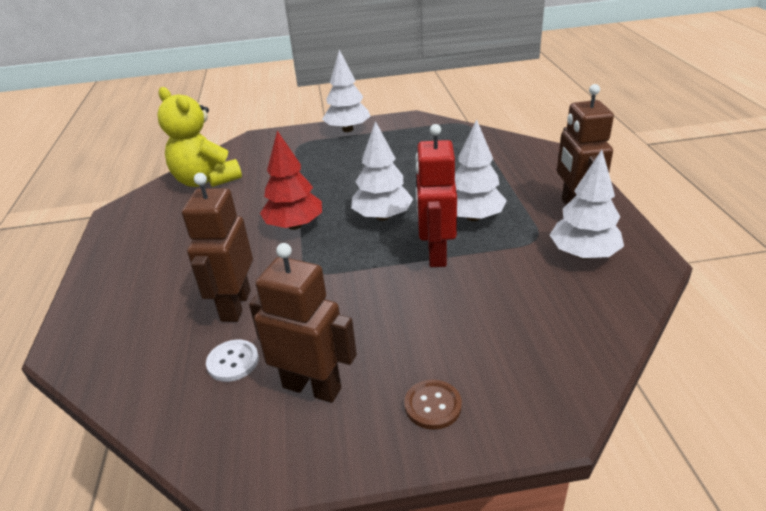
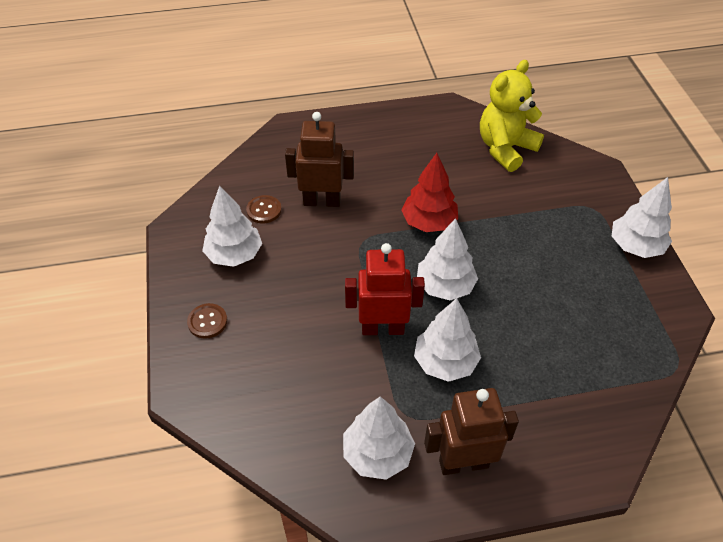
camera: 85 degrees right, 15 degrees up
(233, 362) = (264, 210): white button -> brown button
(312, 387) = (234, 255): brown robot -> white tree

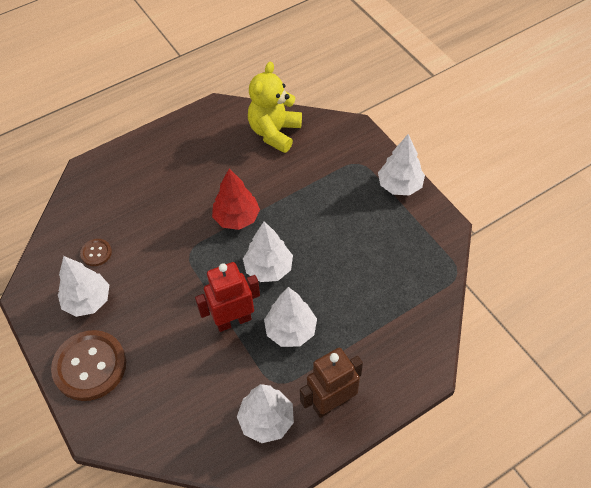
camera: 20 degrees left, 5 degrees up
(207, 322) = (90, 366): brown button -> brown button, size x2.15
(322, 201) = (142, 229): brown robot -> none

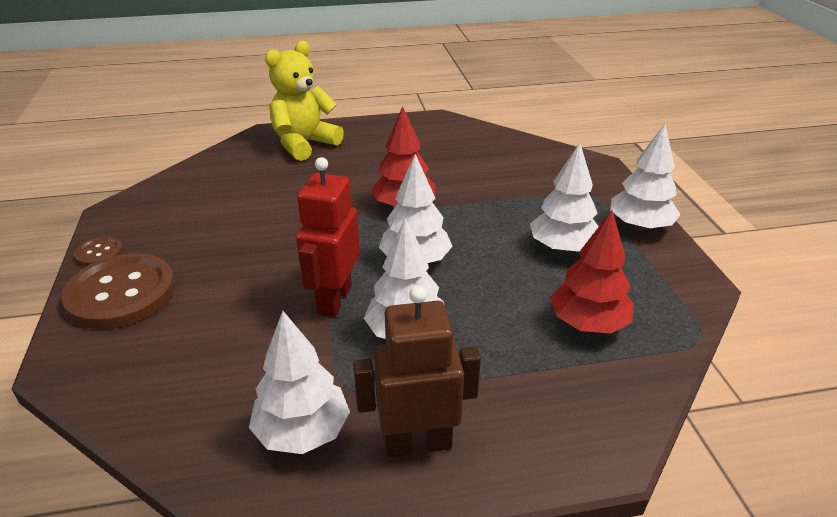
camera: 20 degrees right, 20 degrees down
(87, 301) = (174, 233): white tree -> white tree (562, 248)
(96, 253) = (219, 196): brown button -> brown button (99, 253)
(233, 320) = (334, 300): red robot -> red robot turned 75 degrees counterclockwise
(274, 132) = (494, 149): yellow teddy bear -> yellow teddy bear (304, 144)
(392, 284) = (588, 323): none -> red tree

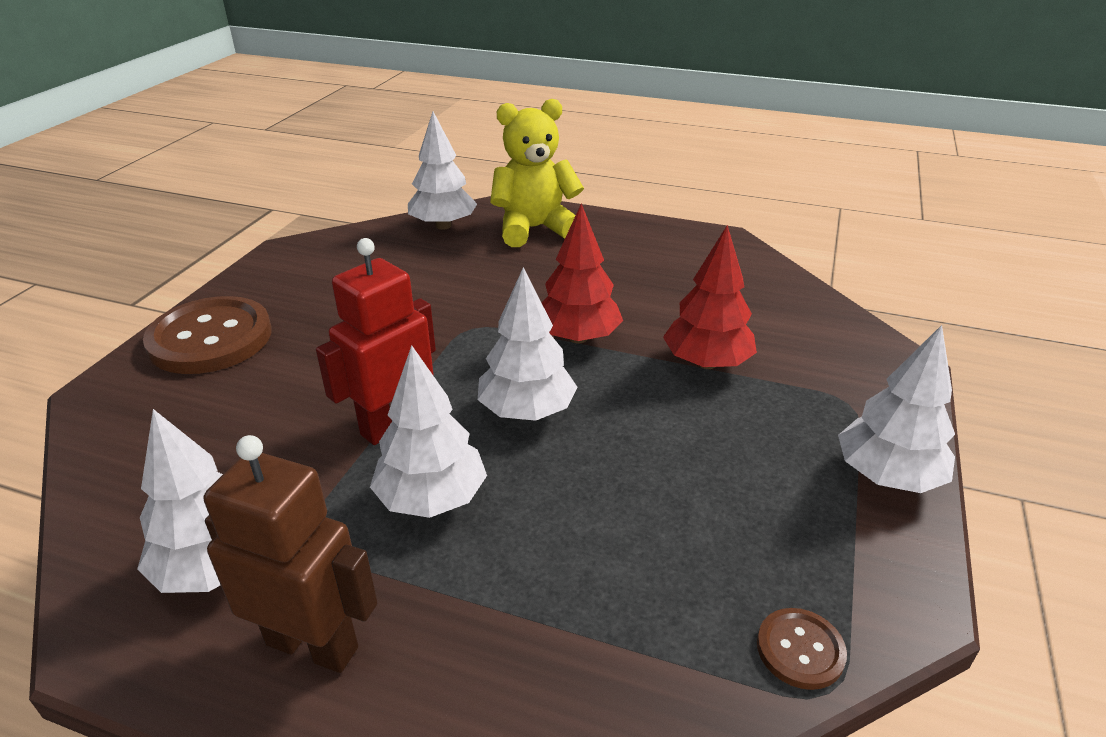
camera: 30 degrees right, 0 degrees up
(99, 253) = (233, 290): brown button -> brown button (800, 650)
(562, 248) = (736, 465): white tree -> white tree (443, 226)
(588, 323) = (672, 589): red tree -> red tree (707, 363)

